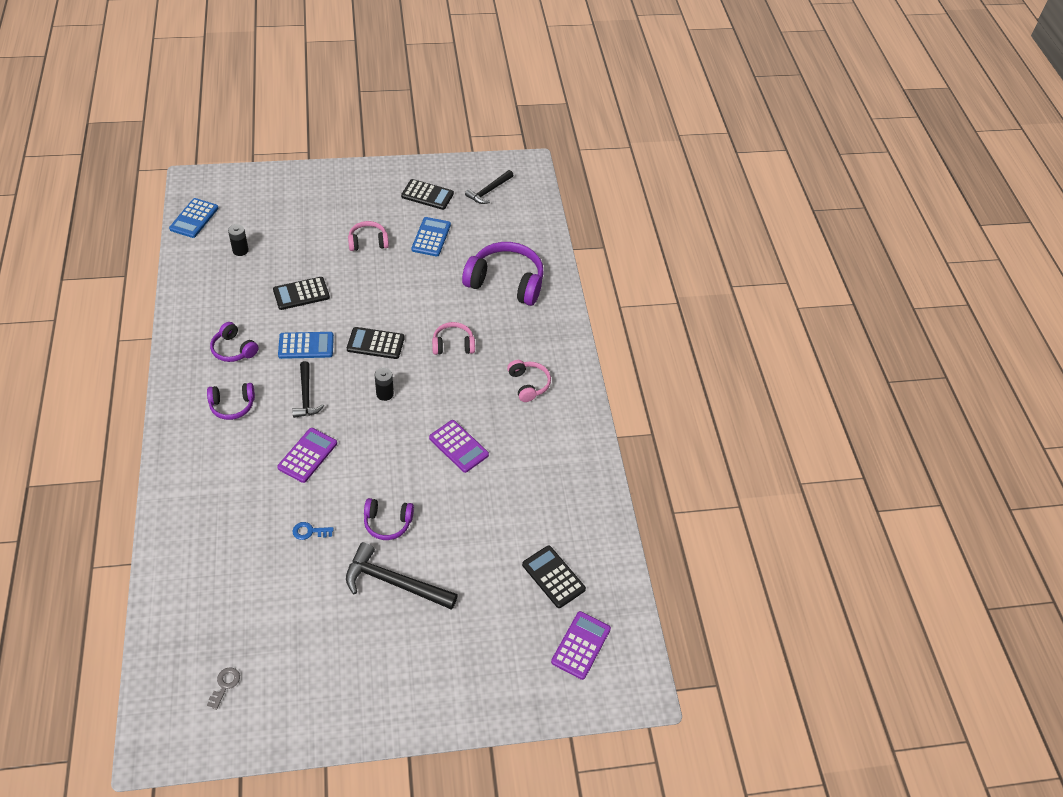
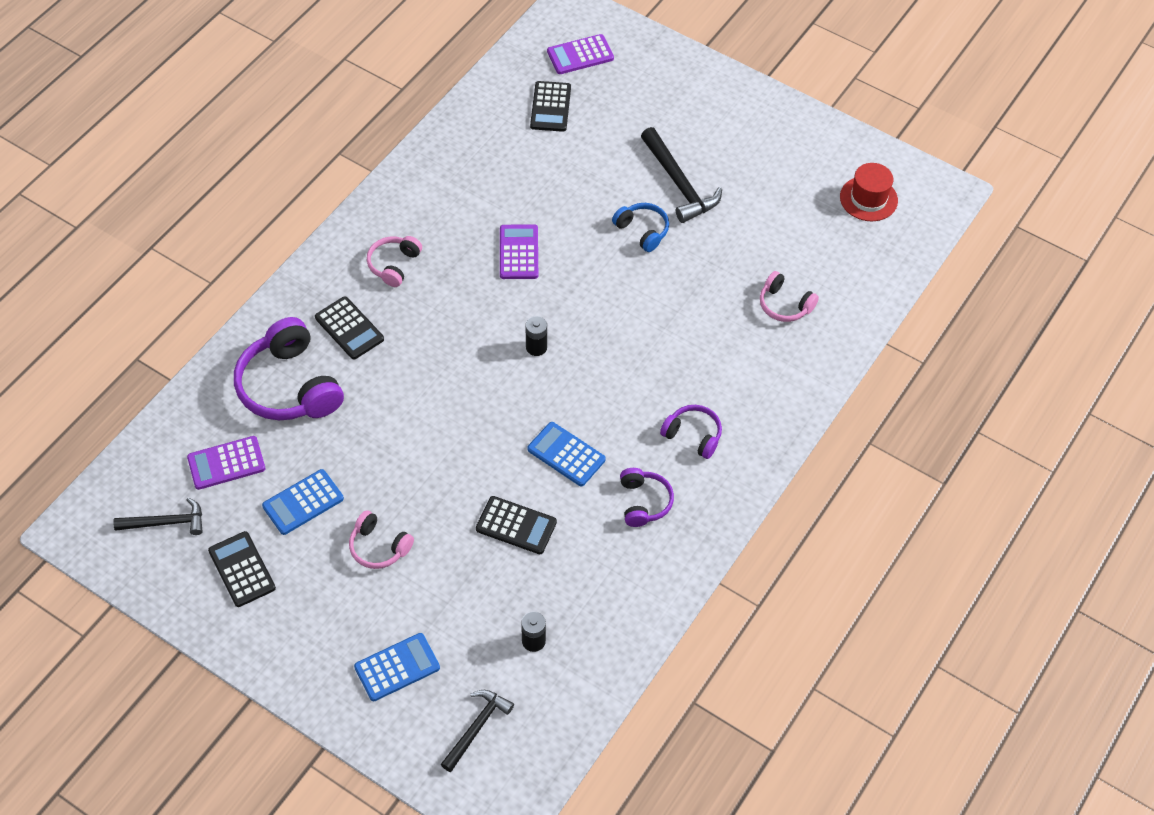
camera: 135 degrees left, 5 degrees up
(194, 218) = (550, 738): blue calculator -> blue calculator (397, 667)
(225, 685) = (868, 199): grey key -> red hat
(306, 396) = (613, 397): black hammer -> black hammer (477, 727)
(307, 455) = (661, 335): purple calculator -> purple calculator (226, 463)
(309, 531) = (714, 267): blue key -> none
(375, 343) = (494, 408): black calculator -> black calculator (349, 328)
(387, 523) = (642, 231): purple headphones -> blue headphones
(453, 345) = (420, 353): pink headphones -> pink headphones (784, 305)

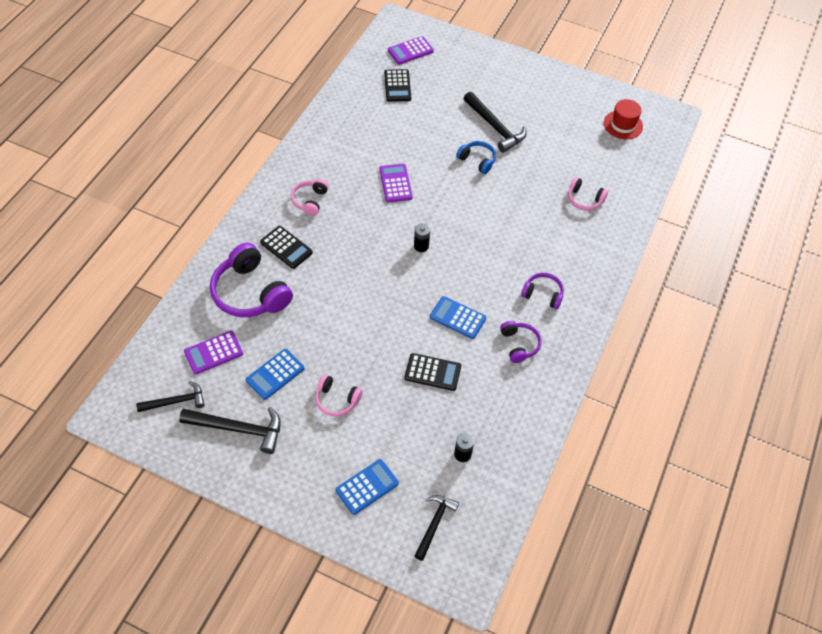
camera: 10 degrees left, 0 degrees up
(242, 569) = (238, 429): black calculator -> black hammer

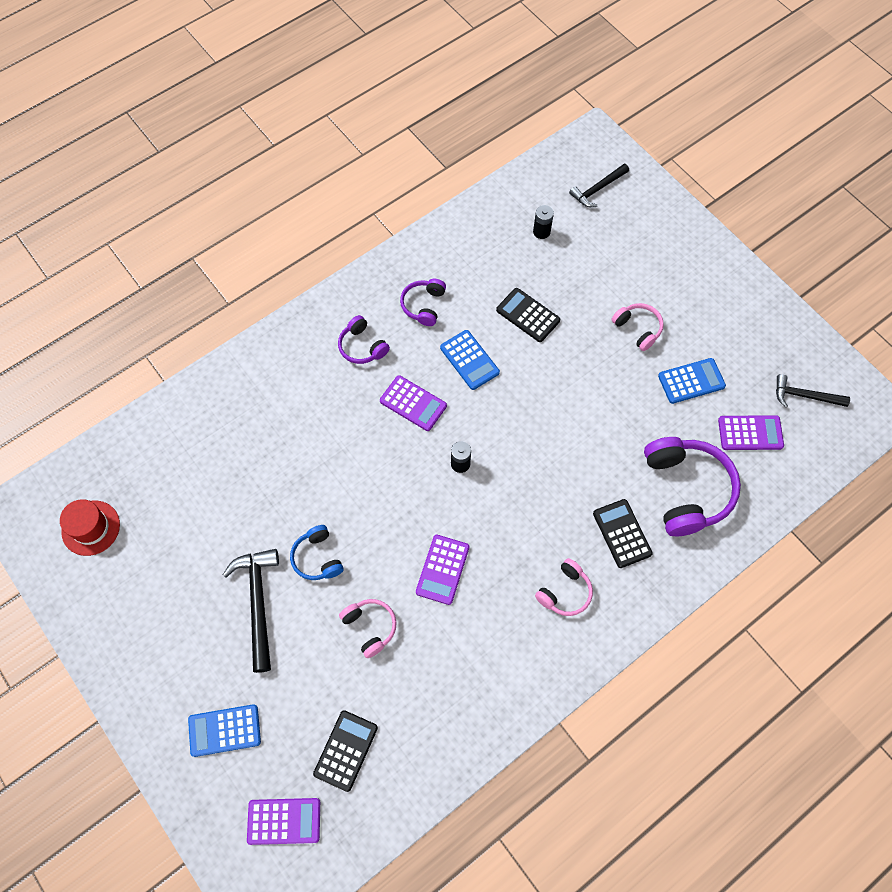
camera: 150 degrees left, 10 degrees up
(238, 429) = (747, 341): black hammer -> none
(367, 487) = (643, 241): blue calculator -> blue calculator (224, 730)
(479, 271) = (413, 403): none -> purple calculator
(584, 199) = (229, 440): pink headphones -> pink headphones (370, 627)

